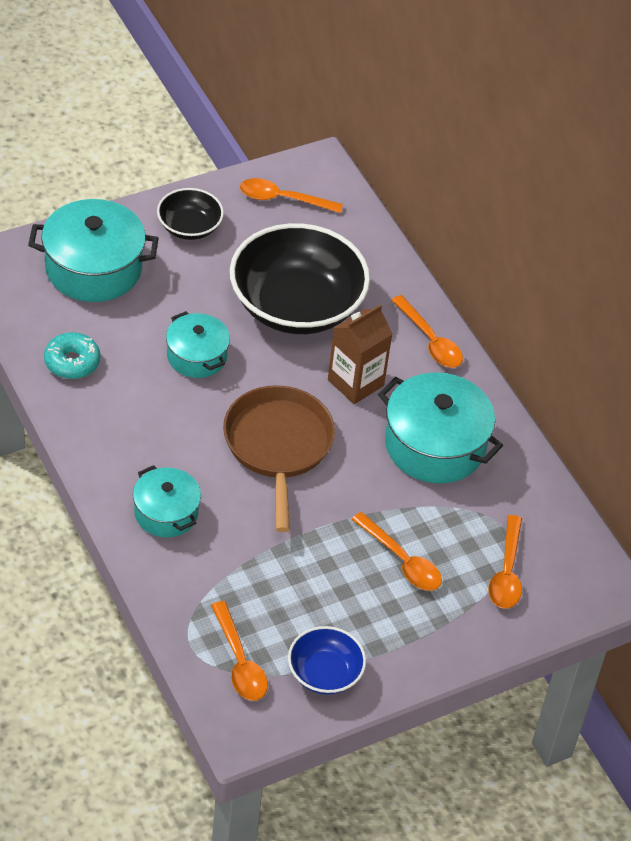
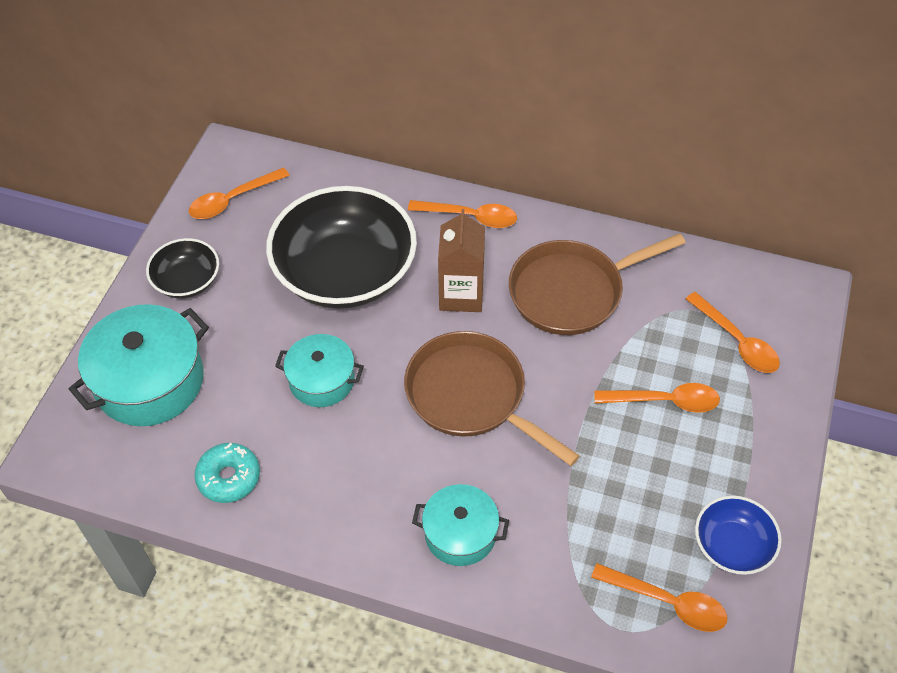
camera: 40 degrees left, 5 degrees up
(435, 445) = (572, 291): turquoise pot -> brown pan

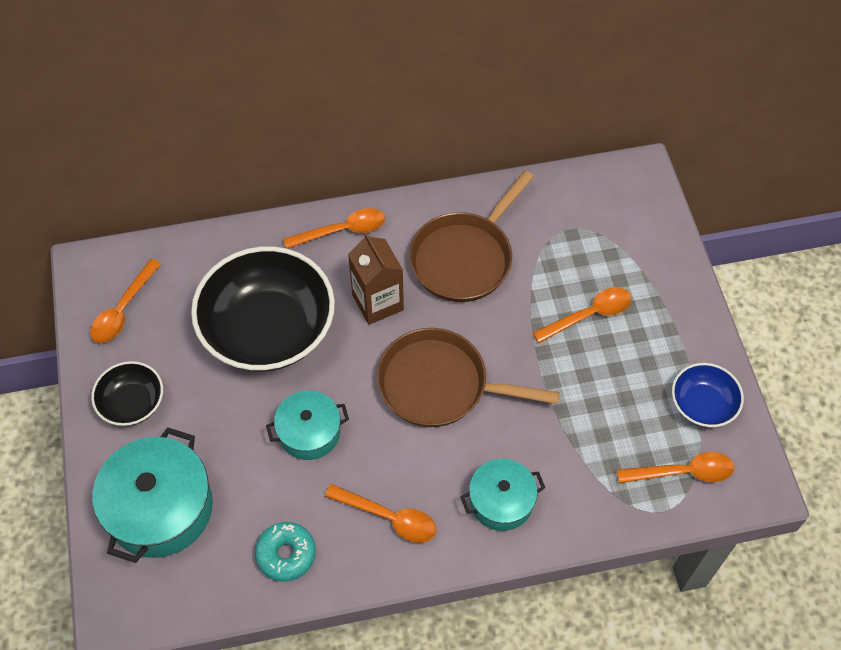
camera: 30 degrees left, 5 degrees up
(737, 341) = (613, 240): orange spoon -> orange spoon (388, 517)

